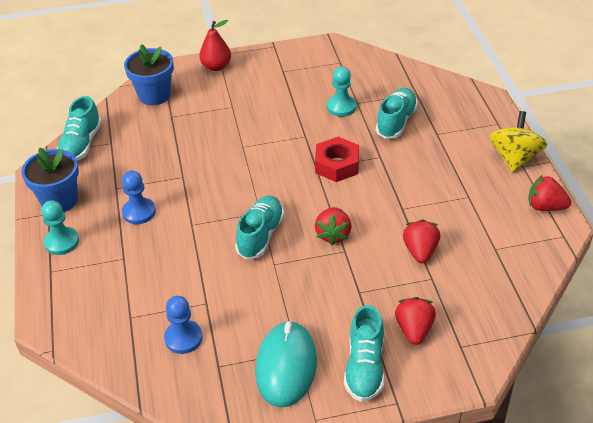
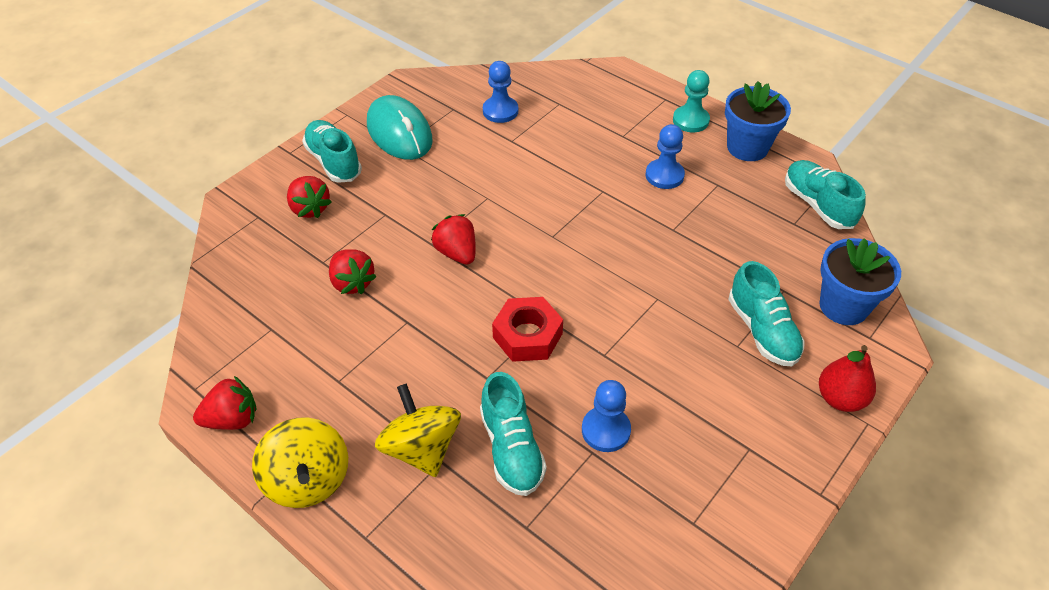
camera: 140 degrees right, 5 degrees up
(260, 235) = (527, 215): turquoise shoe -> turquoise shoe (762, 330)
(341, 107) = (606, 430): turquoise pawn -> blue pawn
(443, 143) = (421, 448): none -> yellow spinning top

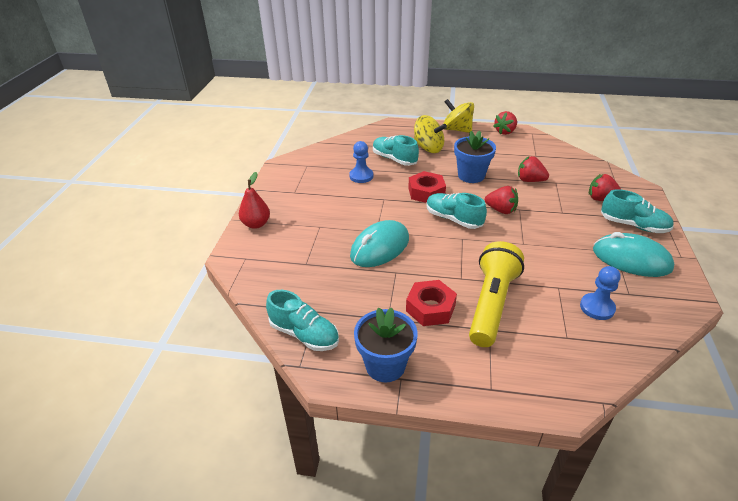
camera: 150 degrees right, 10 degrees down
(597, 154) = (491, 304): none -> yellow flashlight
(664, 175) = (430, 308): blue pawn -> red nut
(670, 270) = (380, 247): none -> turquoise mouse
(690, 120) = (450, 373): turquoise pawn -> none
(762, 330) = (309, 238): turquoise shoe -> turquoise shoe (453, 219)
(843, 306) = (265, 269): blue flower pot -> blue flower pot (471, 176)

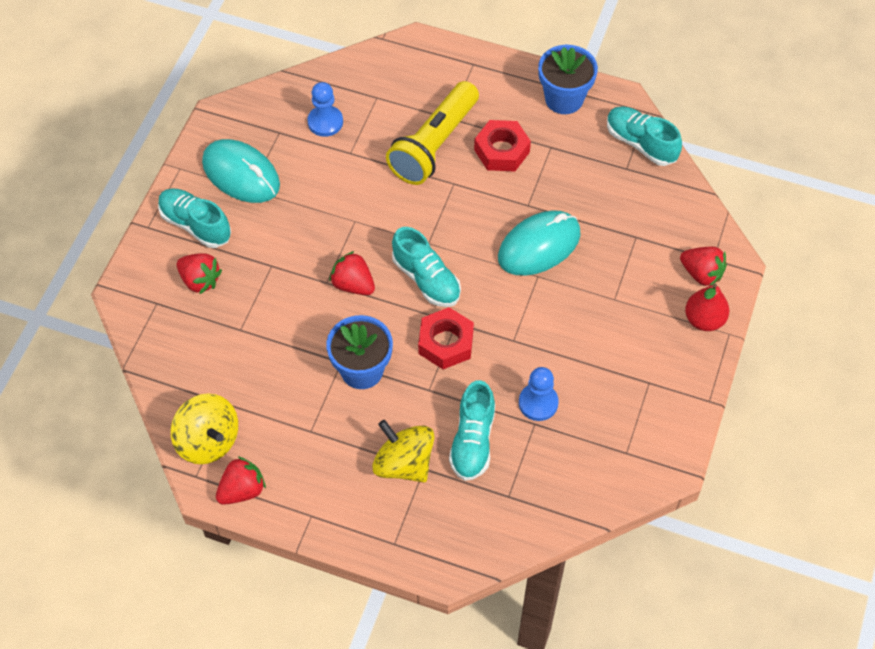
camera: 170 degrees left, 20 degrees up
(394, 159) = (472, 441): turquoise shoe -> turquoise shoe turned 45 degrees clockwise
(457, 130) = (328, 517): yellow spinning top -> yellow spinning top (208, 441)
(530, 180) = (277, 341): red strawberry -> red strawberry (701, 274)

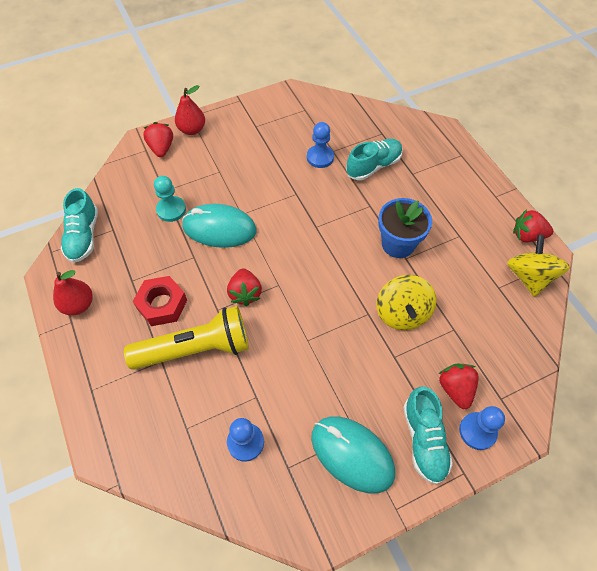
camera: 135 degrees left, 0 degrees up
(158, 263) = (477, 431): none -> blue pawn
(241, 174) = (352, 454): turquoise mouse -> turquoise mouse turned 45 degrees counterclockwise
(353, 284) = (353, 297): red strawberry -> red strawberry (245, 293)
(404, 463) = (421, 183): yellow spinning top -> yellow spinning top (402, 313)
(426, 279) = (305, 264): turquoise shoe -> none
(446, 343) = (334, 221): red nut -> none
(564, 99) = (79, 305): blue flower pot -> red pear
(604, 226) = (171, 210): none -> turquoise pawn

